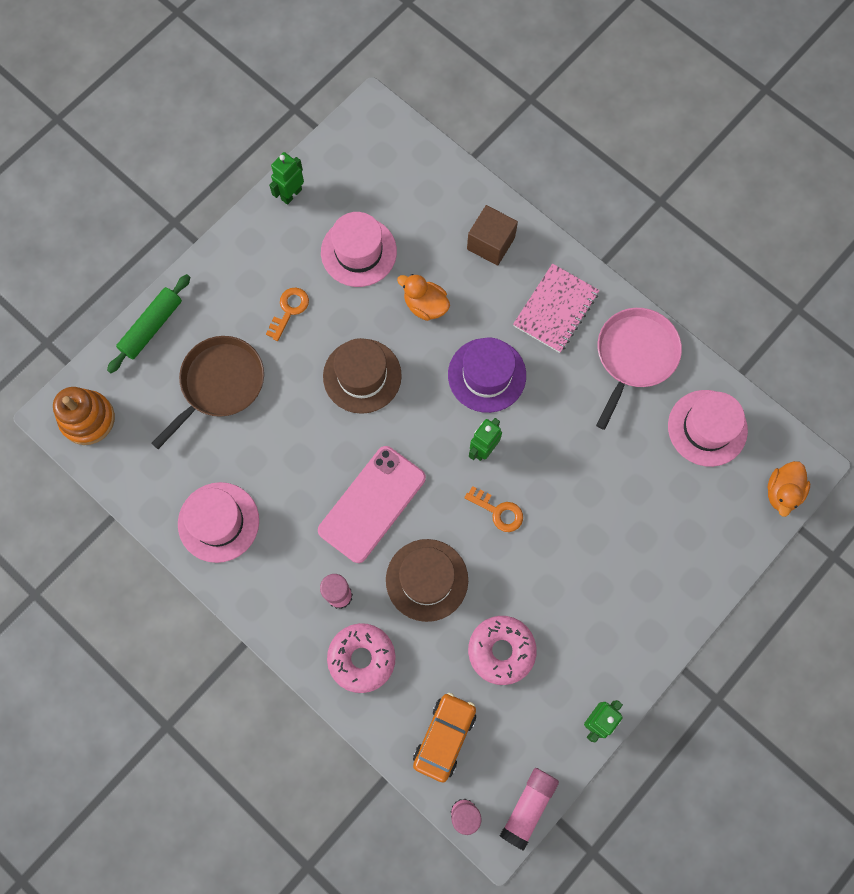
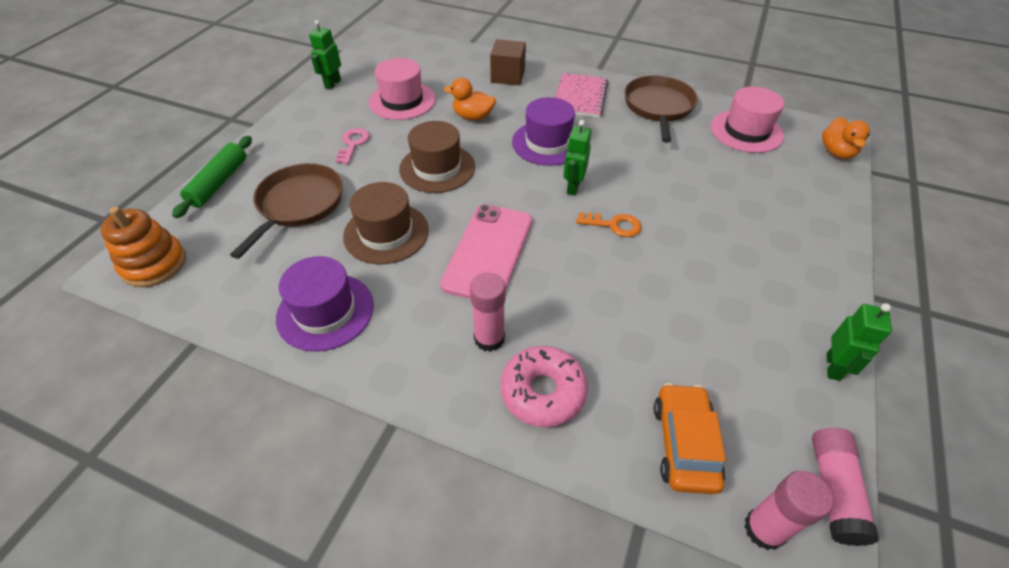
camera: 20 degrees left, 25 degrees down
(218, 522) = (325, 311): pink hat -> purple hat
(289, 310) = (353, 144): orange key -> pink key
(427, 580) = (576, 296): brown hat -> brown hat (386, 233)
(501, 650) = (690, 335): pink donut -> none
(634, 356) = (658, 107): pink pan -> brown pan

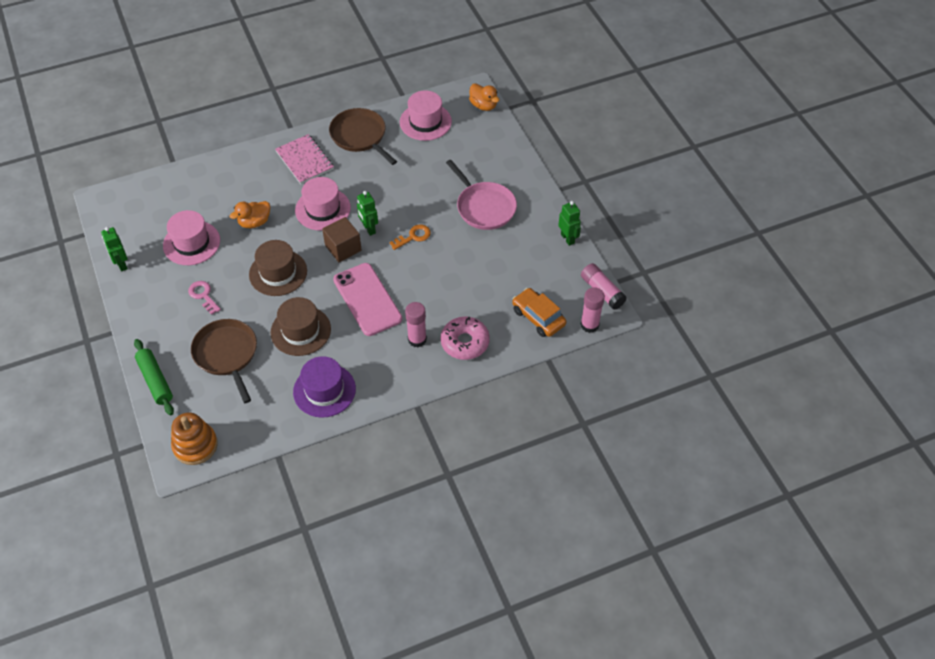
camera: 45 degrees left, 5 degrees up
(508, 76) = (238, 174): brown cube -> brown cube (343, 248)
(548, 143) = (323, 209): purple hat -> pink hat
(737, 250) = (484, 207): none -> pink pan

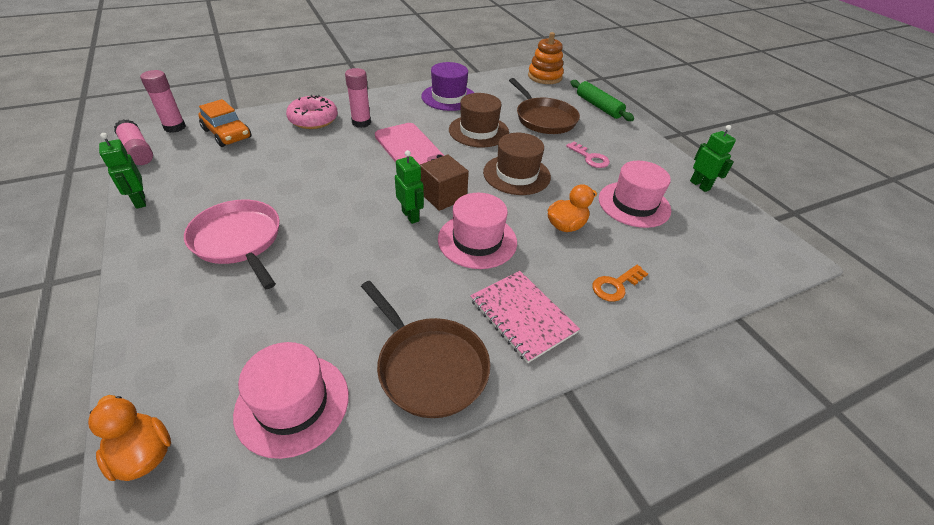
camera: 175 degrees right, 10 degrees down
(413, 237) = (351, 206): orange key -> orange key (616, 285)

